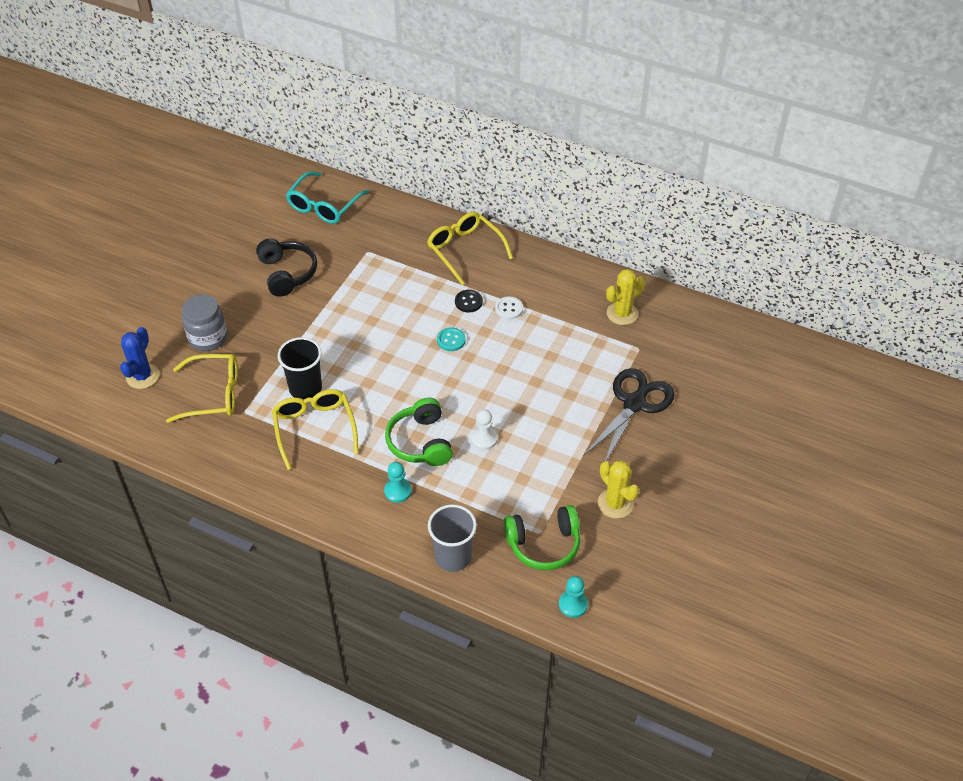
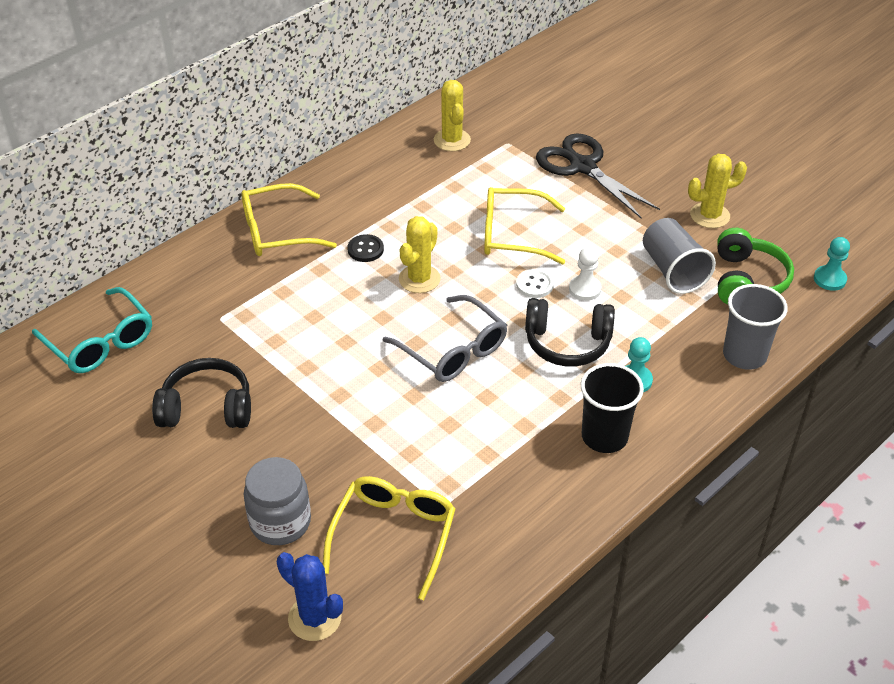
camera: 70 degrees left, 5 degrees down
(305, 388) = (431, 432): black cup -> black cup (604, 436)
(314, 428) = (504, 437): yellow glasses -> yellow glasses (512, 235)
(386, 379) = (453, 350): none -> grey glasses
(420, 442) = (567, 343): green headphones -> black headphones
(451, 340) = (419, 279): turquoise button -> yellow cactus
(509, 309) = (396, 220): white button -> white button (534, 285)
(532, 491) = (673, 271): none -> grey cup

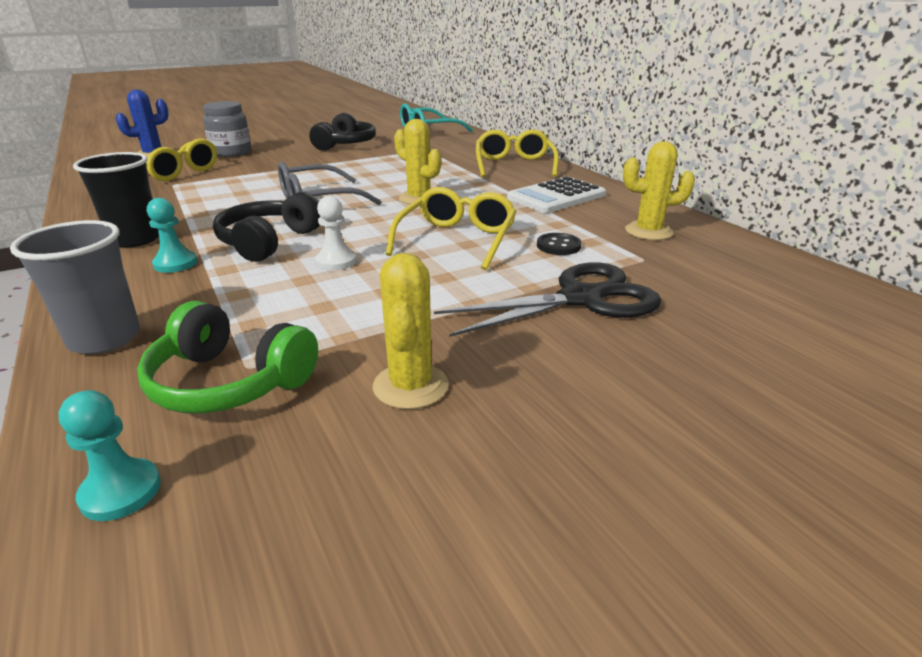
camera: 105 degrees right, 15 degrees down
(365, 249) = (473, 186): black button -> black button (558, 246)
(381, 192) = (556, 196): none -> white calculator
(534, 285) = (368, 239): white button -> none
(673, 271) = (313, 322): grey cup -> none

